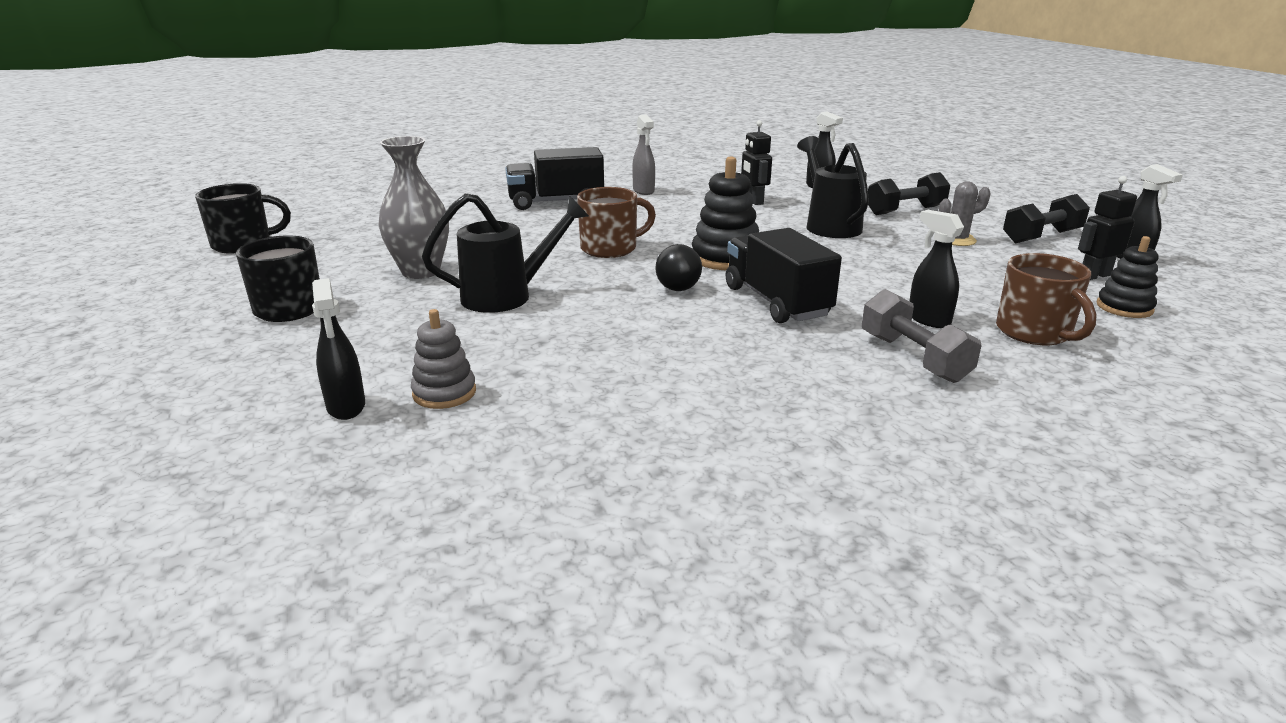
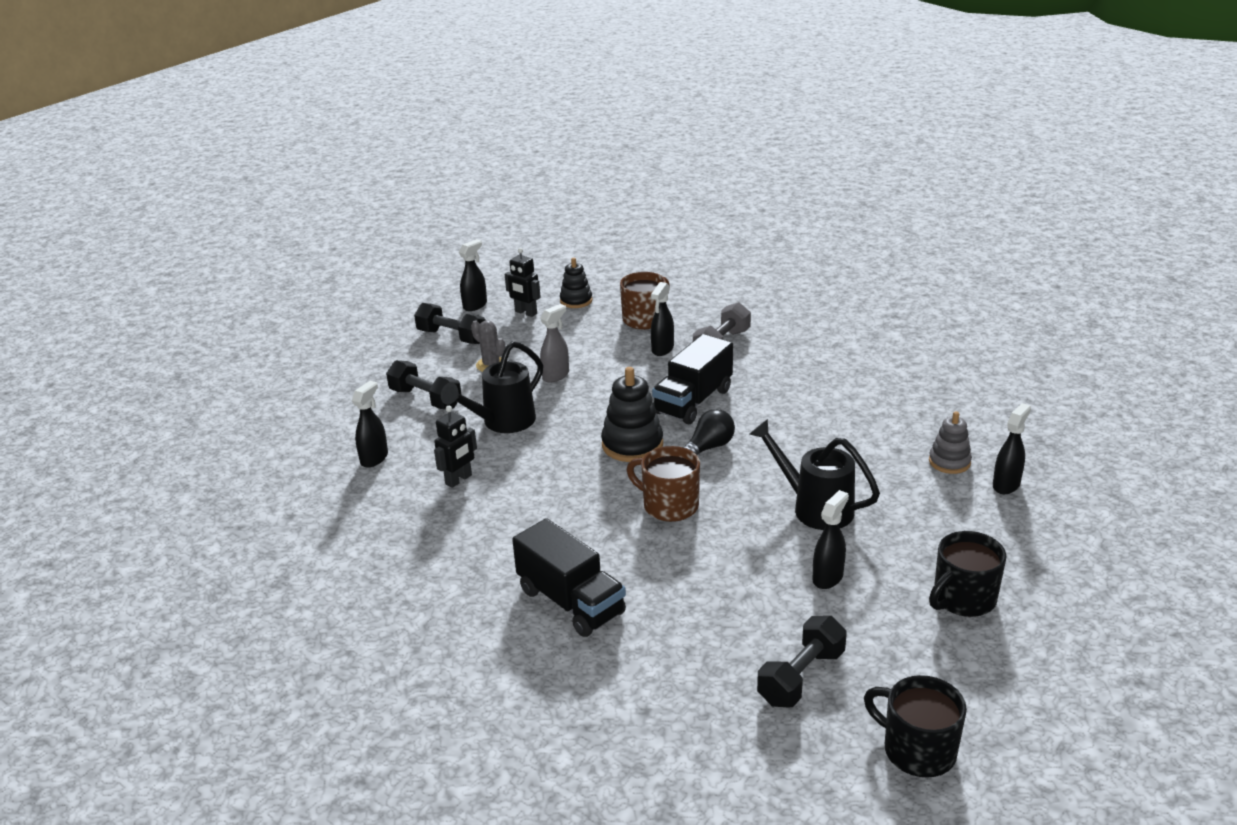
camera: 120 degrees left, 5 degrees up
(362, 235) = (801, 677): none -> black dumbbell
(421, 271) = (828, 577): grey vase -> black spray bottle
(643, 191) = (476, 560): grey spray bottle -> grey spray bottle (556, 375)

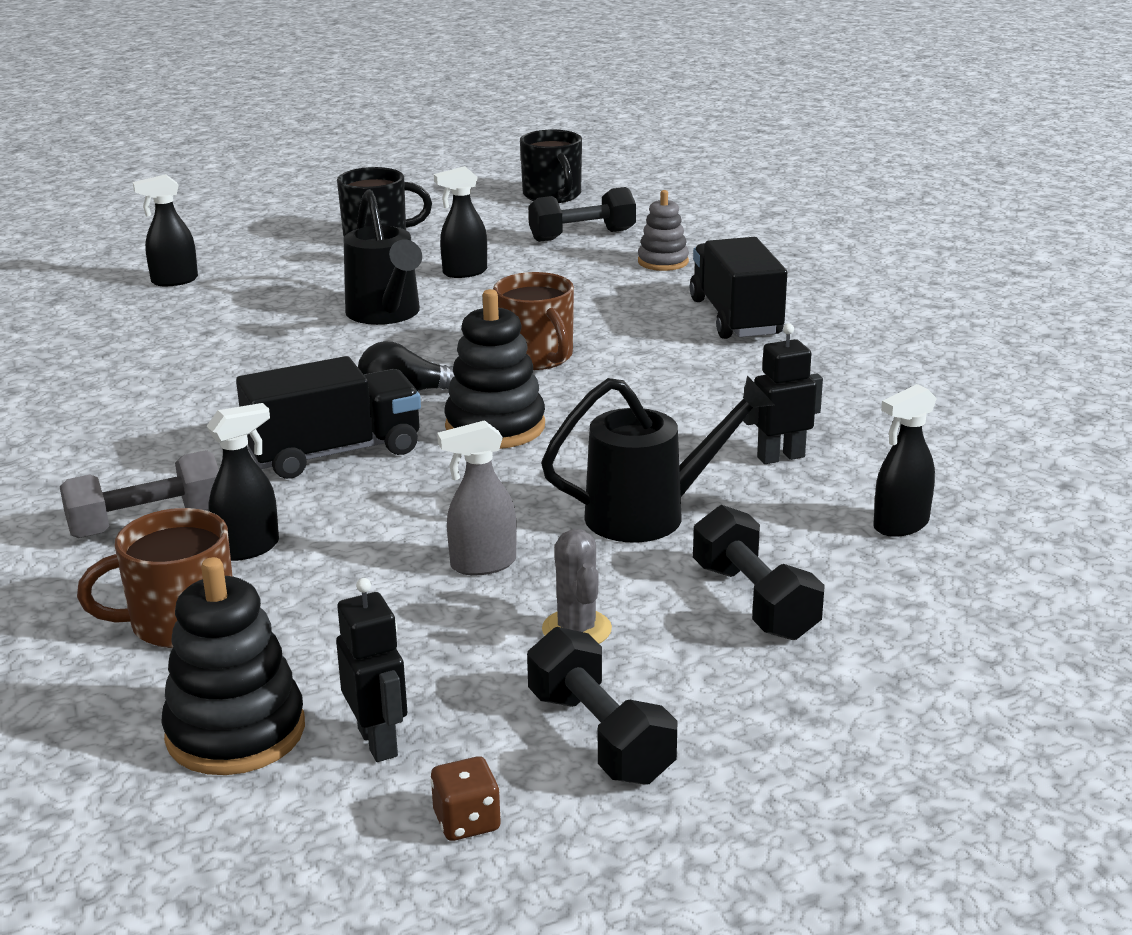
camera: 150 degrees left, 5 degrees down
(475, 305) = (467, 821): black spray bottle -> brown dice
(576, 301) = (236, 732): black stacking toy -> black stacking toy, size x1.56
(949, 462) = (180, 309): grey stacking toy -> grey stacking toy (663, 262)

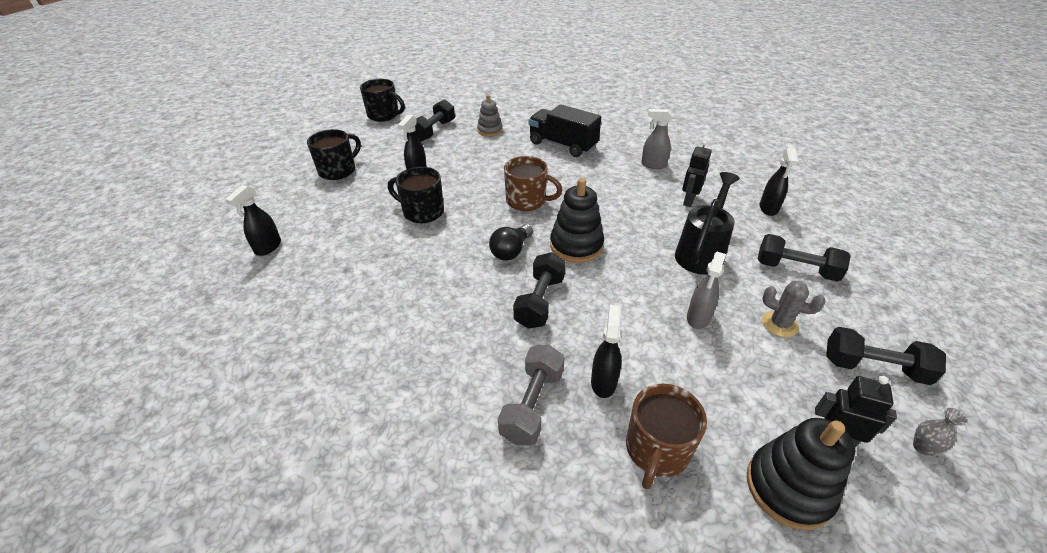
camera: 45 degrees left, 15 degrees up
(334, 453) = (540, 301): black truck -> black dumbbell
(386, 314) = (422, 212): black watering can -> black mug
(467, 821) = (922, 447): brown dice -> grey vase
(829, 395) = (653, 165): none -> grey spray bottle

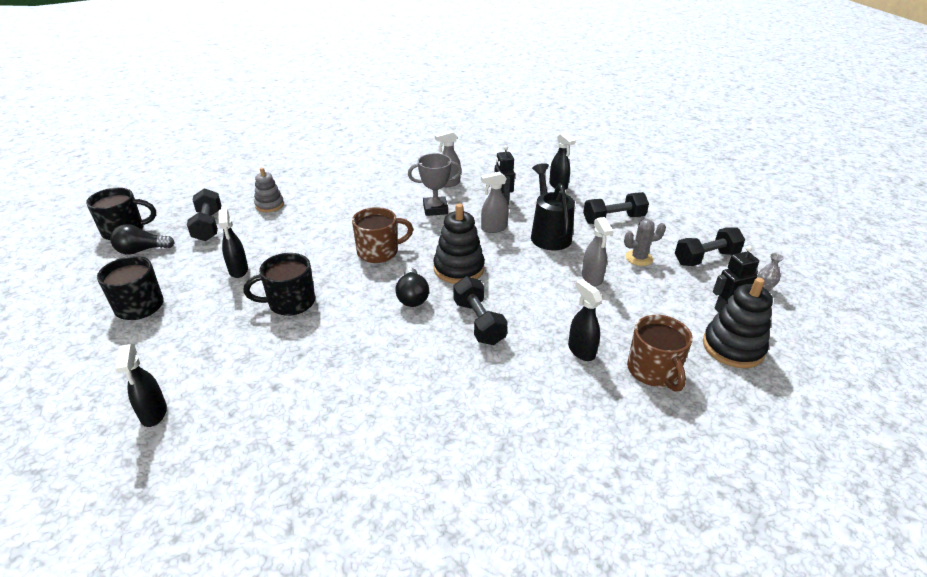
camera: 40 degrees left, 5 degrees down
(378, 133) = (141, 250): none -> black light bulb
(532, 404) = (554, 393): grey dumbbell -> none
(563, 145) = (356, 194): black truck -> none
(615, 183) = (435, 209): none -> grey trophy
(650, 223) = (493, 228): none -> grey spray bottle

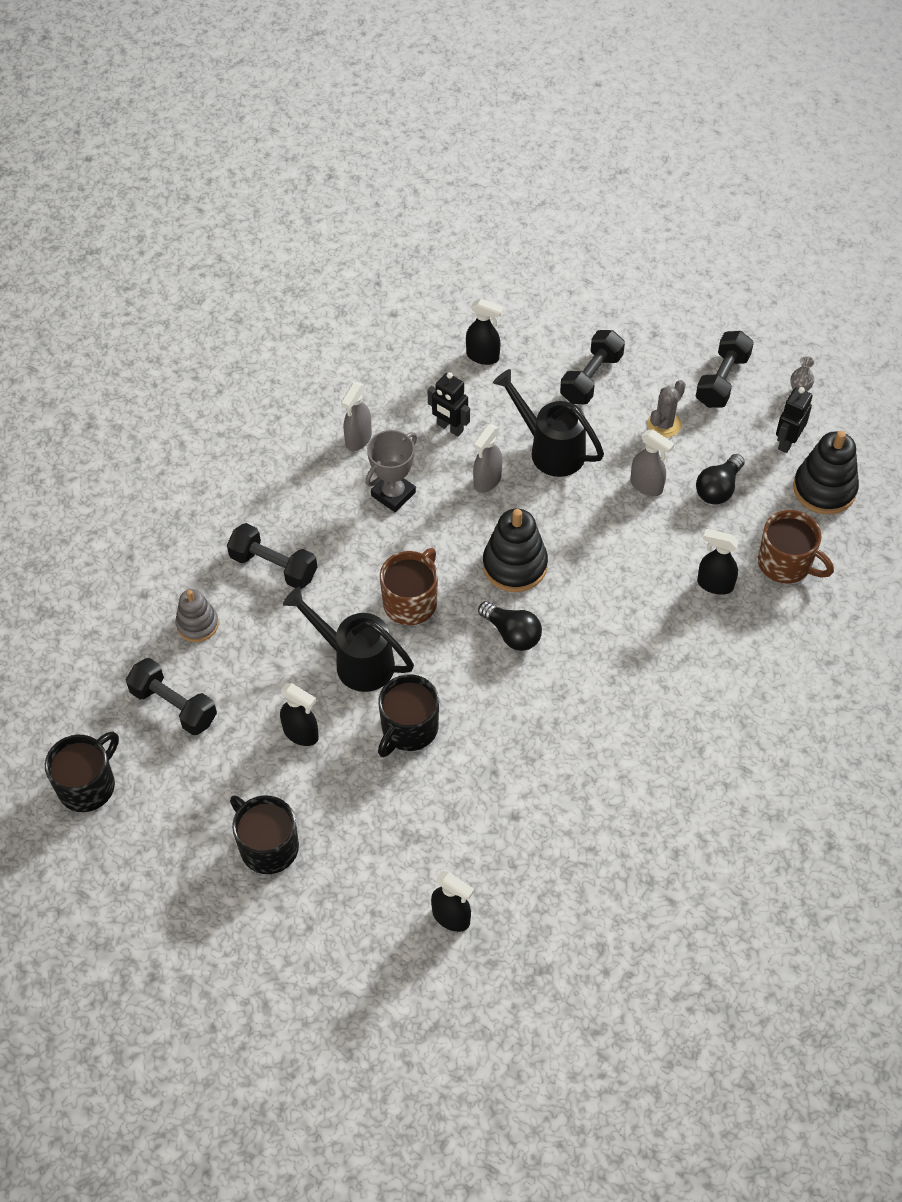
camera: 40 degrees left, 20 degrees up
(141, 250) = (154, 792): black light bulb -> black light bulb (718, 489)
(313, 259) = (356, 661): none -> black watering can
(478, 322) = (602, 618): black dumbbell -> black dumbbell (273, 566)

